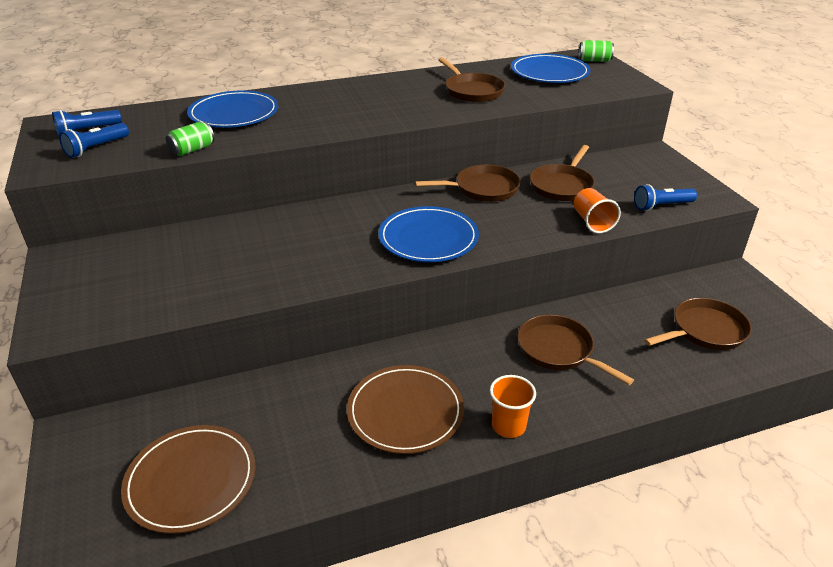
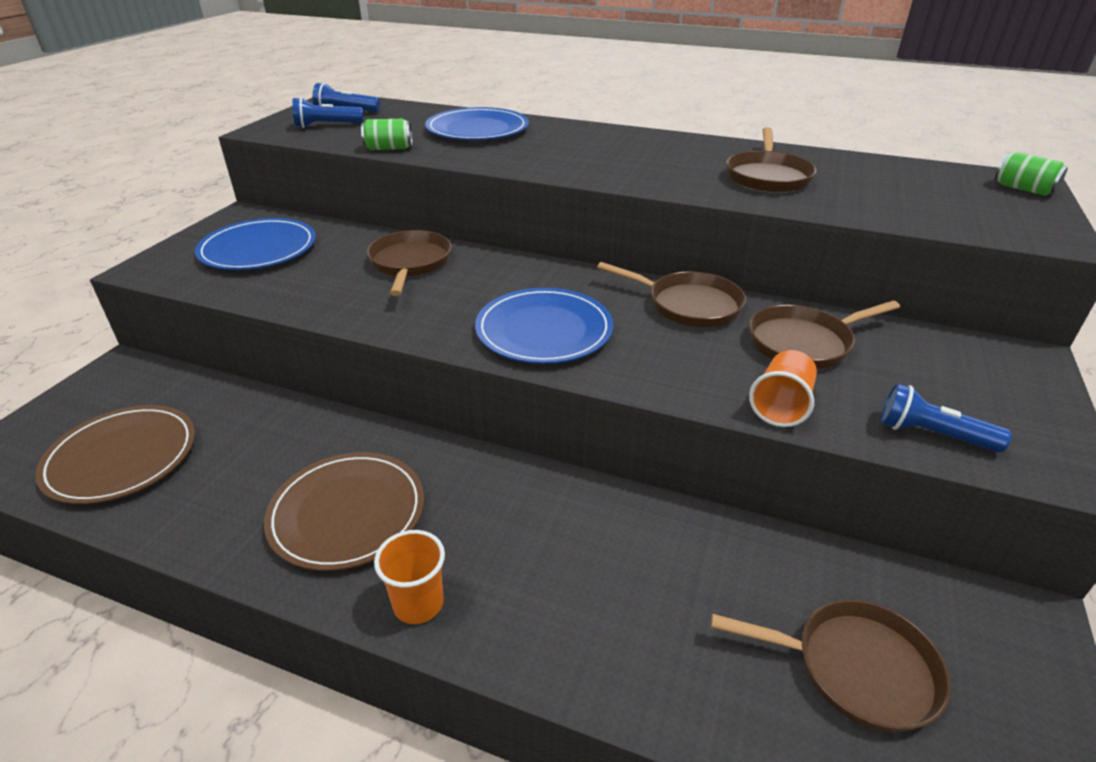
camera: 40 degrees right, 0 degrees up
(549, 72) = (919, 185): blue plate -> blue plate (258, 249)
(558, 350) = (597, 555): brown pan -> brown pan (410, 263)

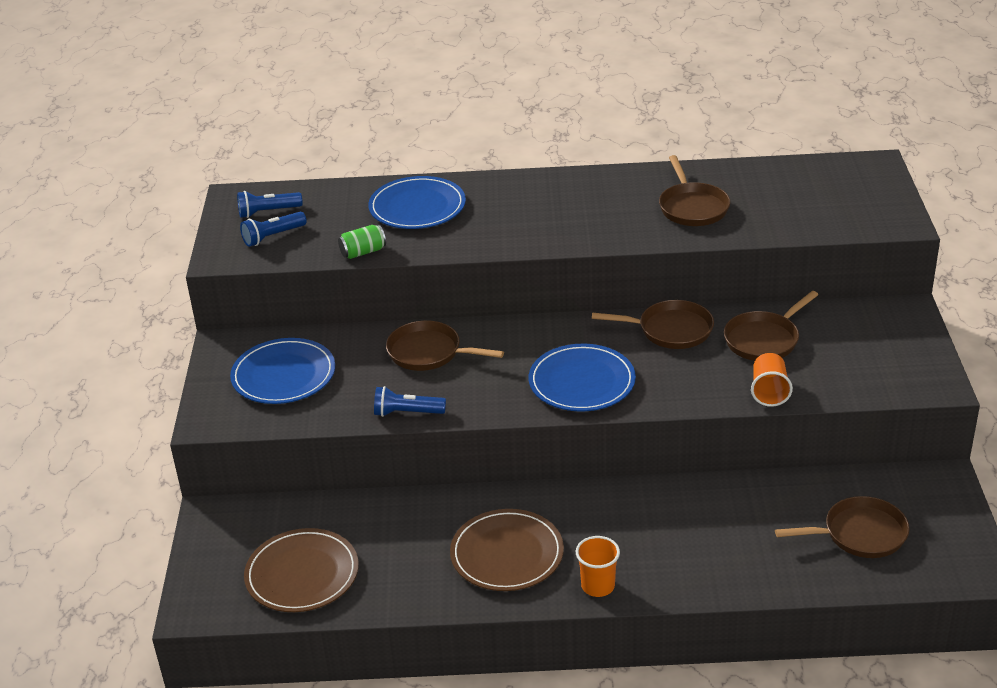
camera: 20 degrees left, 0 degrees up
(410, 263) = (429, 352): brown pan -> brown pan turned 45 degrees counterclockwise
(931, 434) = (863, 384): blue flashlight -> blue flashlight (407, 413)
(1023, 189) = (875, 175): green can -> none

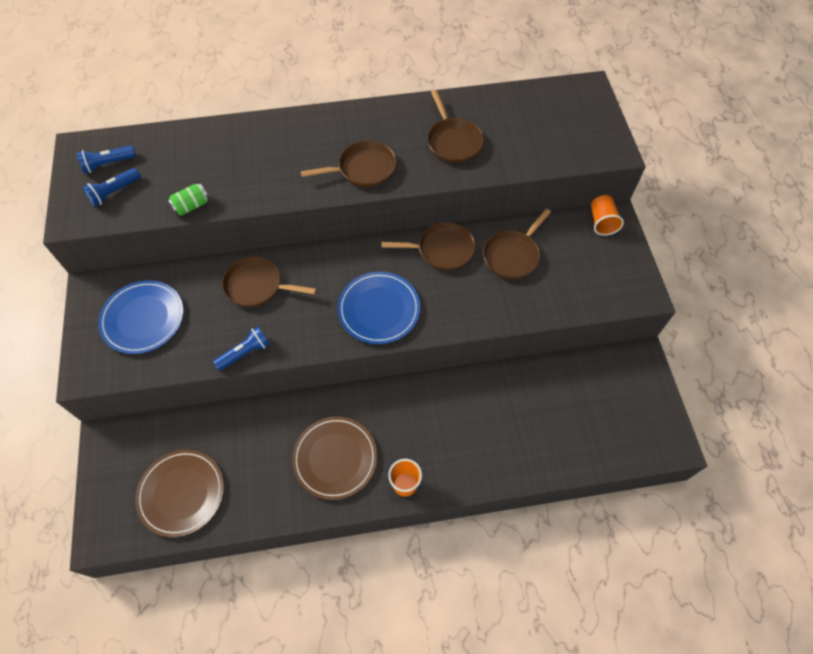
camera: 10 degrees left, 25 degrees up
(407, 413) = (245, 352): blue flashlight -> blue flashlight turned 150 degrees clockwise
(417, 207) = (232, 152): blue plate -> none
(769, 392) = (521, 309): orange cup -> orange cup (602, 222)
(860, 534) = (588, 416): brown pan -> brown pan (363, 169)

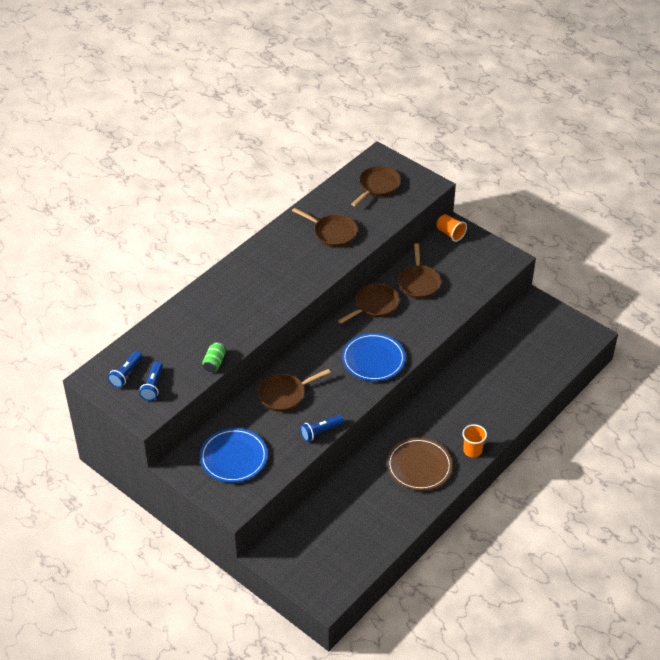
camera: 40 degrees left, 15 degrees down
(181, 493) = (349, 546): brown plate -> none
(245, 352) = (320, 432): blue flashlight -> blue flashlight turned 135 degrees counterclockwise
(363, 169) = (296, 279): brown pan -> brown pan (377, 186)

